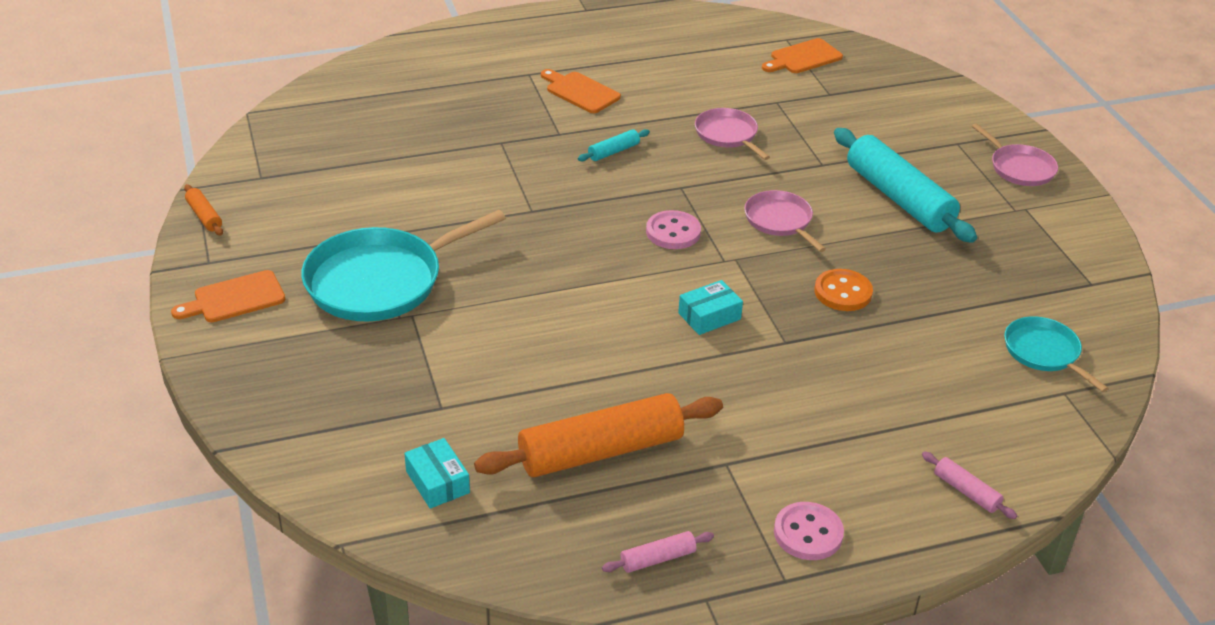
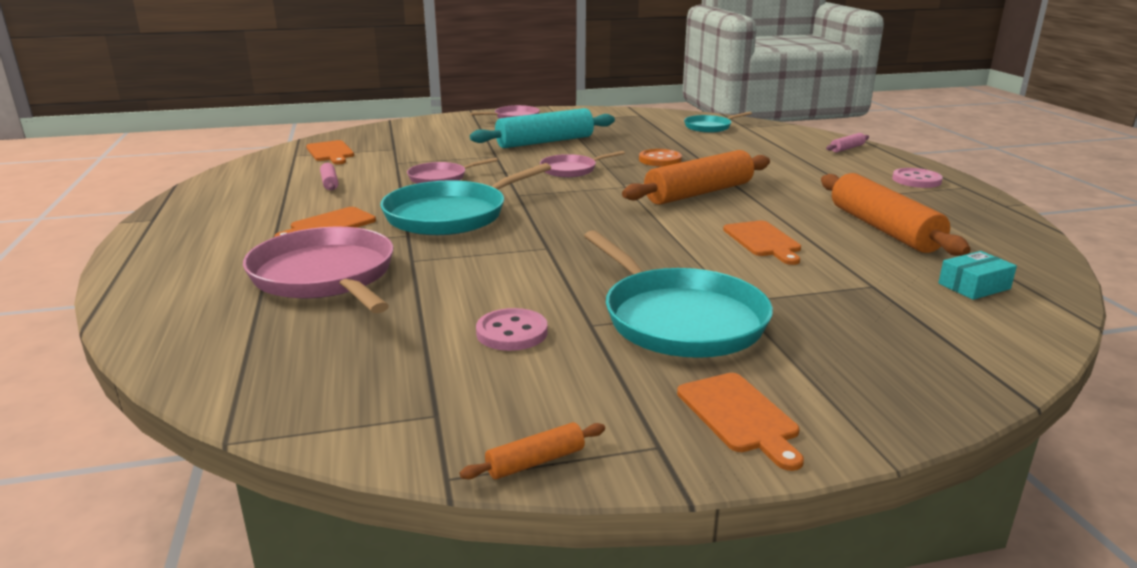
camera: 85 degrees left, 15 degrees down
(468, 107) = (326, 276): none -> pink pan
(556, 349) = (763, 241): none -> orange cutting board
(613, 152) = (451, 215): turquoise rolling pin -> turquoise pan
(657, 559) = (982, 216): pink rolling pin -> pink rolling pin (330, 183)
(673, 232) = (585, 199): pink button -> pink button (512, 332)
(709, 316) = (699, 193): turquoise box -> orange rolling pin

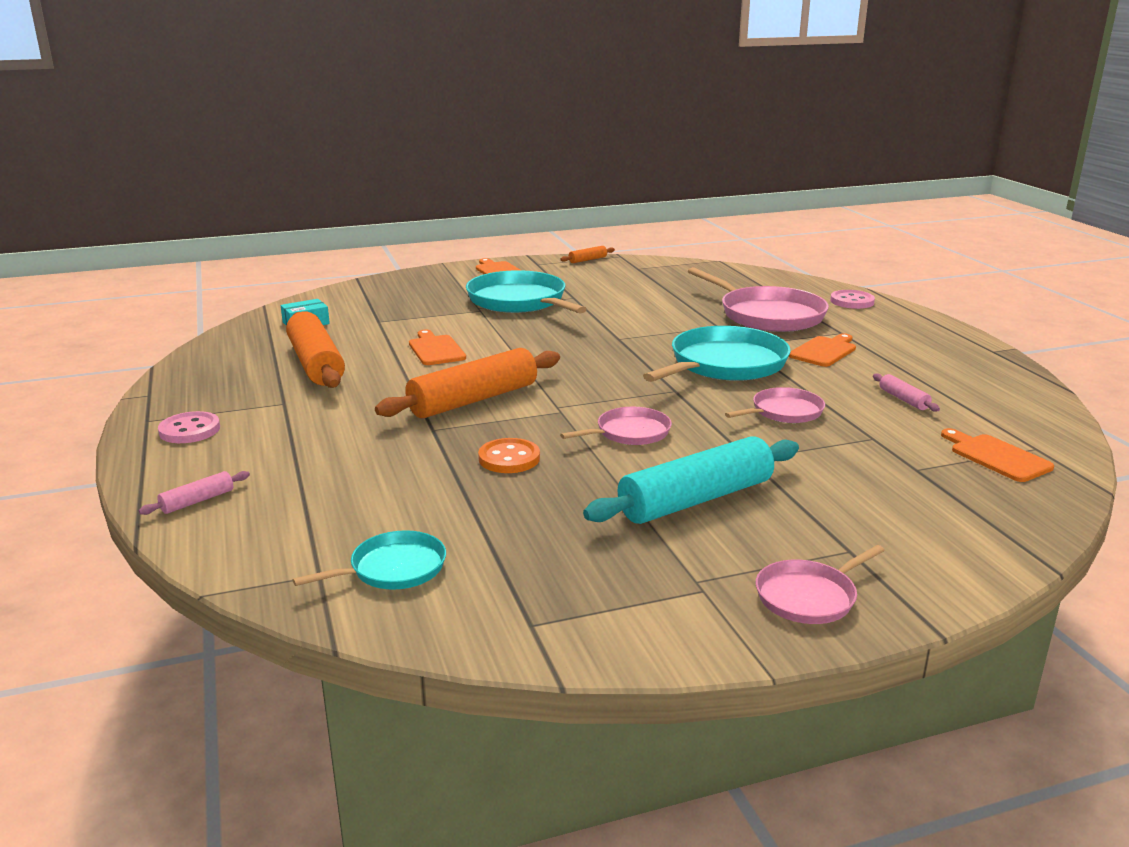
camera: 175 degrees right, 0 degrees up
(512, 332) = (619, 293): pink button -> pink button (852, 301)

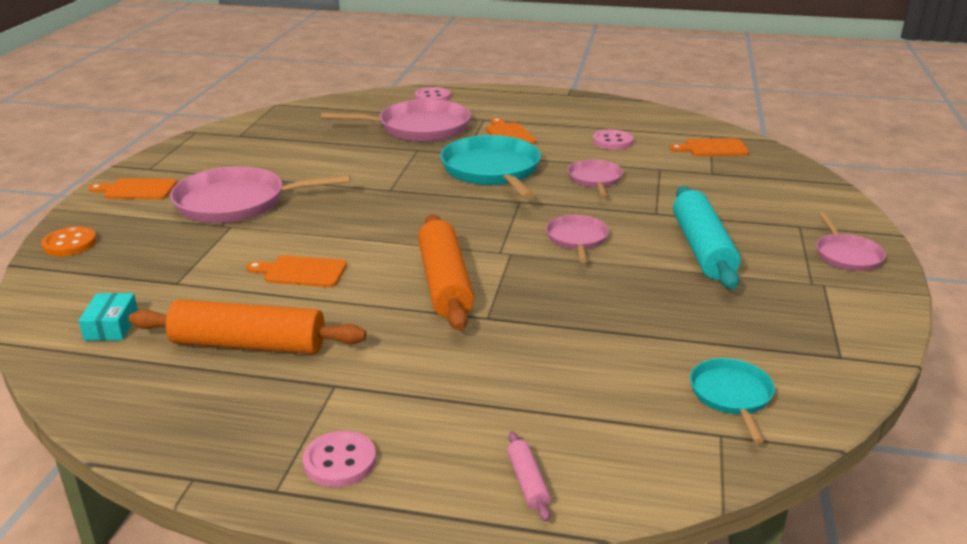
camera: 60 degrees left, 5 degrees up
(509, 458) = (578, 298): orange button -> orange button (70, 244)
(520, 301) = (237, 203): turquoise pan -> pink pan
(587, 260) = (180, 146): orange rolling pin -> none
(903, 399) = (612, 141): pink rolling pin -> pink button

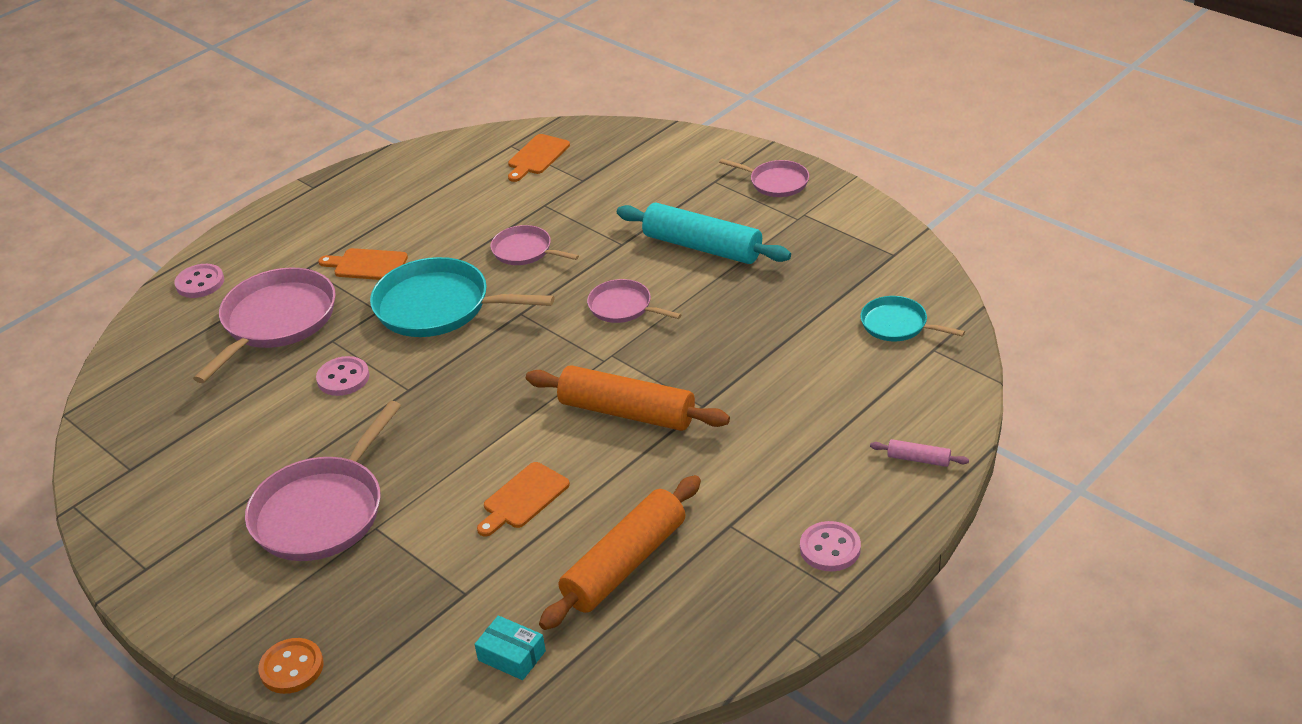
camera: 55 degrees left, 10 degrees up
(137, 190) = (199, 589): orange cutting board -> none
(612, 141) = (458, 207): pink button -> pink button (343, 378)

